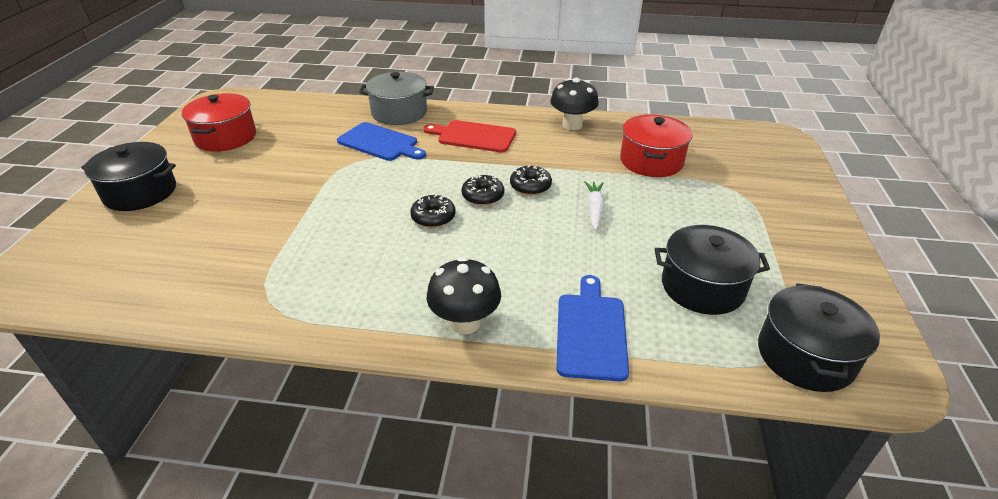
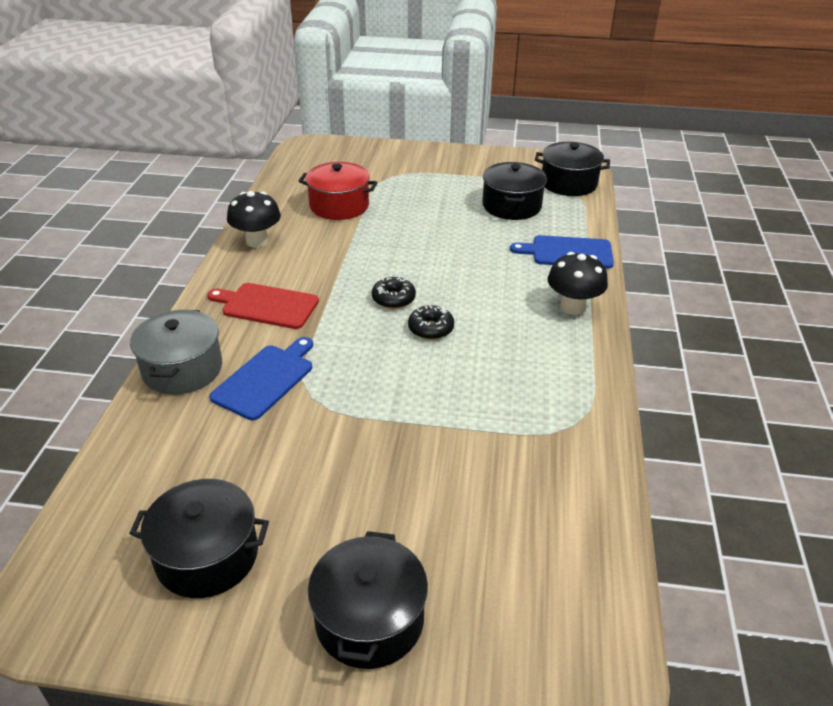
camera: 90 degrees left, 0 degrees up
(226, 137) = (207, 556): red pot -> black pot
(474, 136) = (267, 306): red cutting board -> red cutting board turned 90 degrees clockwise
(530, 186) = (377, 271): black donut -> none
(594, 209) = (416, 240): white carrot -> none

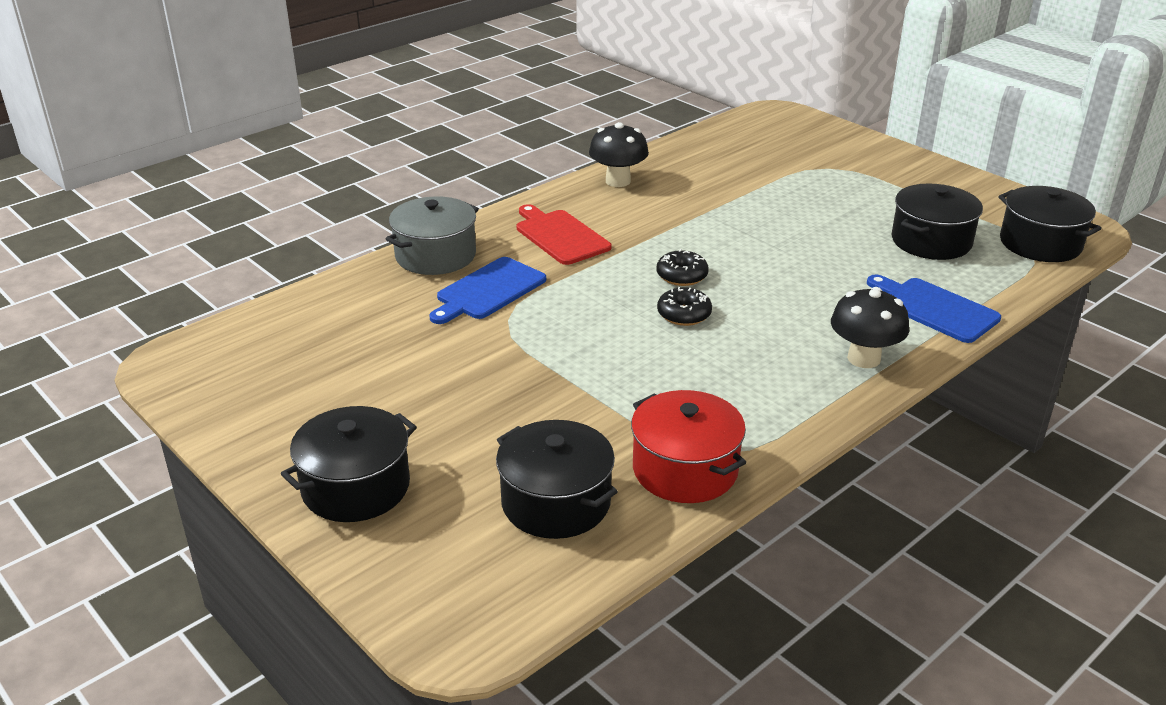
camera: 40 degrees right, 5 degrees down
(207, 556) = (302, 386): black pot -> black pot (556, 502)
(265, 379) = (488, 291): blue cutting board -> blue cutting board turned 150 degrees clockwise
(339, 206) = (736, 177): red pot -> red pot (685, 469)

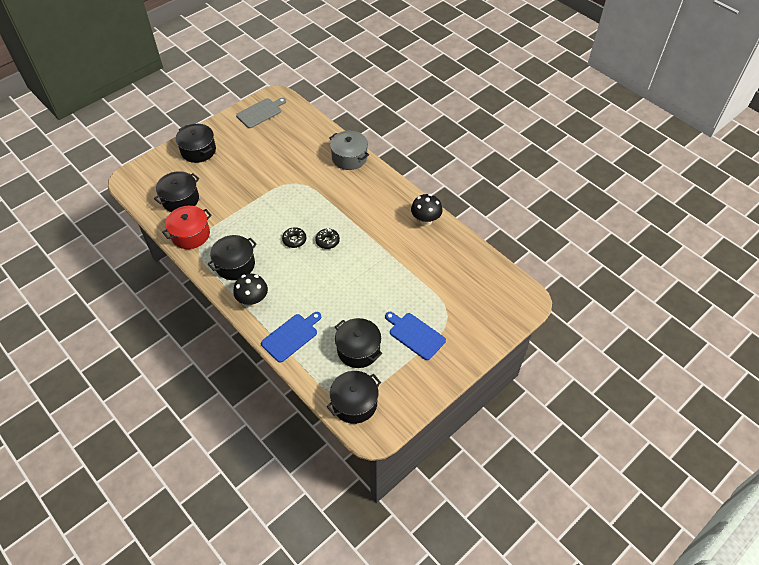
camera: 90 degrees right, 20 degrees up
(228, 384) = (260, 112): none -> grey cutting board
(488, 291) = (319, 176): blue cutting board -> blue cutting board (415, 335)
(560, 236) = (366, 198): red cutting board -> none
(770, 390) = (235, 264): none -> black pot

